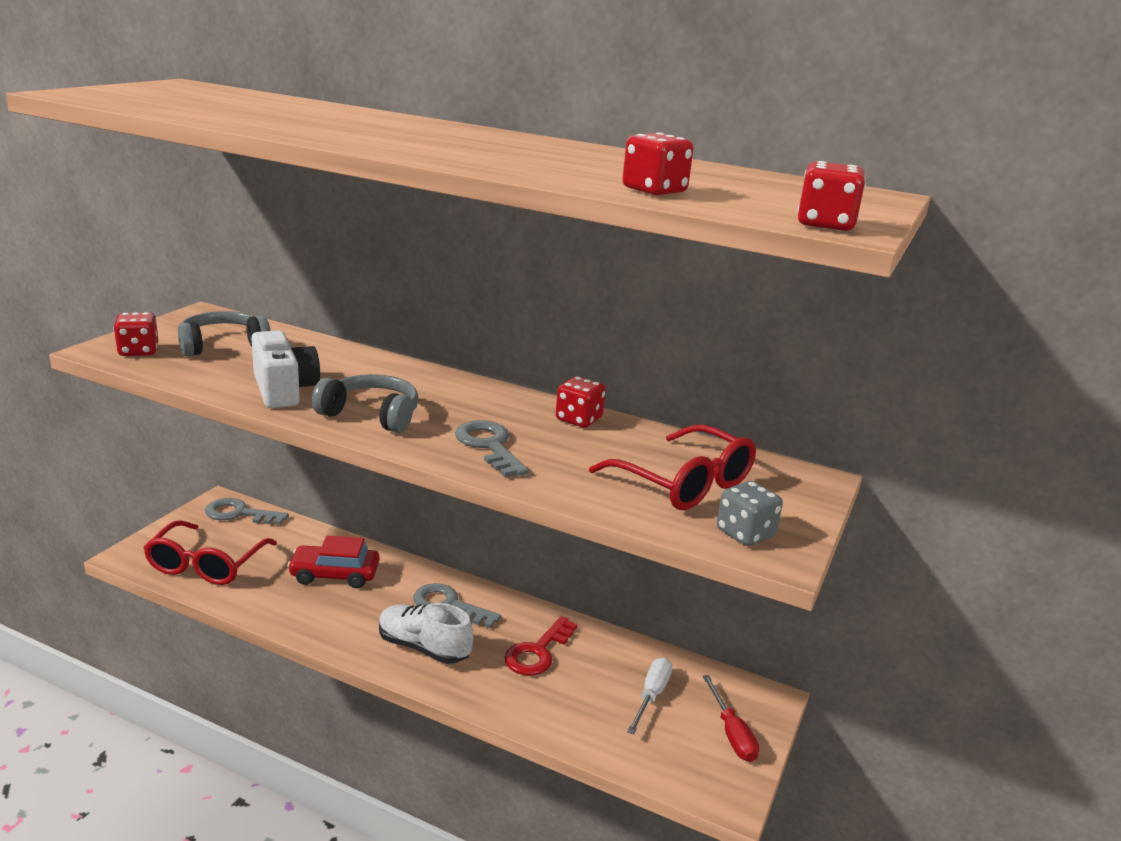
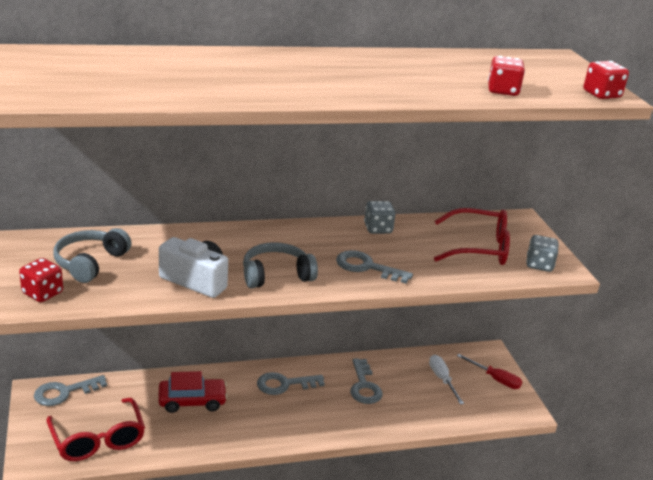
camera: 40 degrees left, 5 degrees up
(335, 574) = (192, 401): red car -> red car turned 150 degrees counterclockwise
(423, 647) = (305, 417): white shoe -> none
(537, 652) = (364, 386): red key -> grey key
(578, 419) = (378, 229): red dice -> grey dice

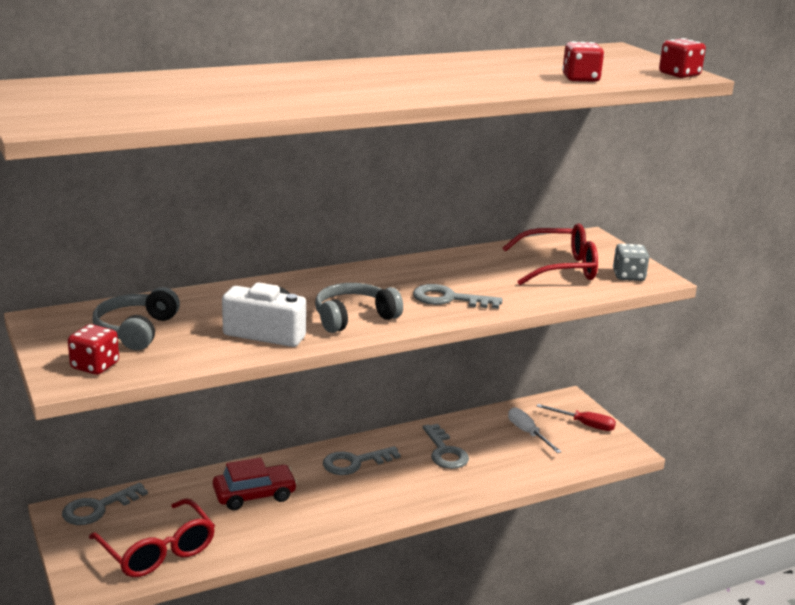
camera: 10 degrees left, 5 degrees down
(378, 229) = (444, 262): grey dice -> none

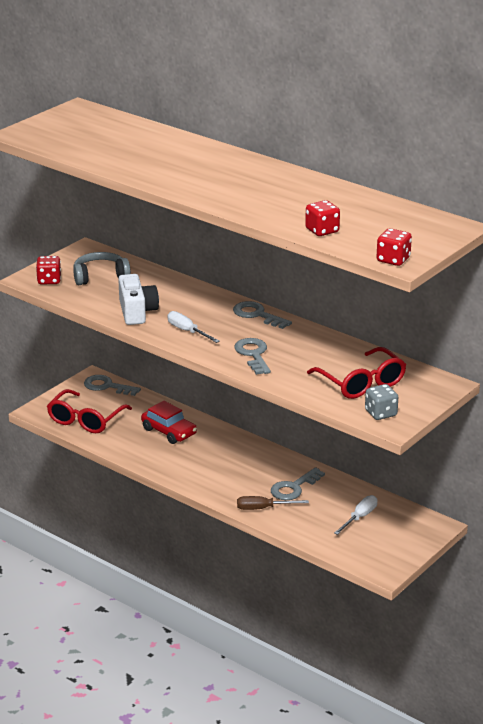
camera: 65 degrees right, 5 degrees up
(354, 318) = (187, 331): grey headphones -> white screwdriver
(354, 463) = (242, 456): grey key -> grey key (257, 315)
(469, 483) = (263, 508): none -> brown screwdriver
(584, 425) = (402, 541): red screwdriver -> none

